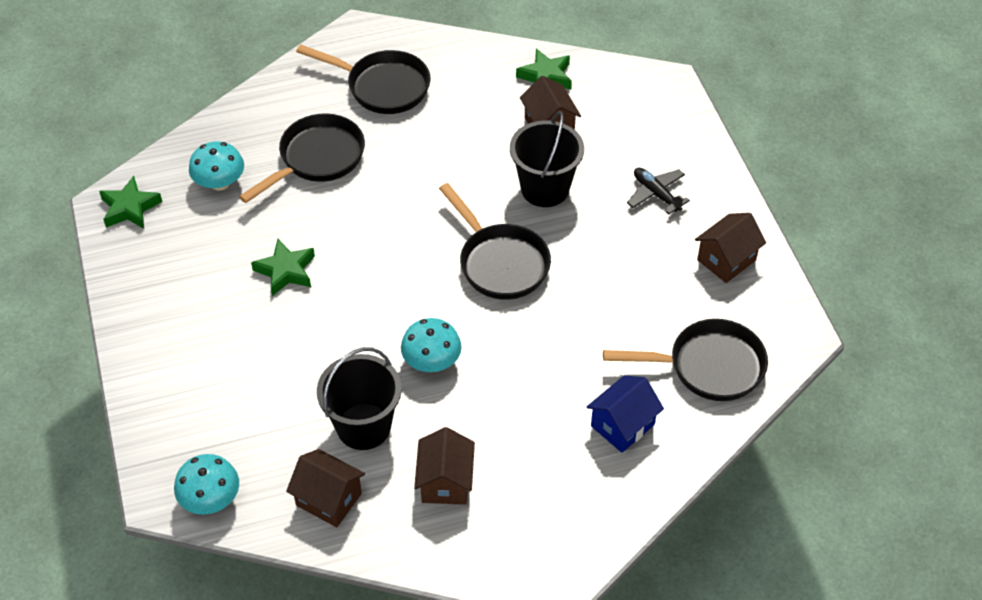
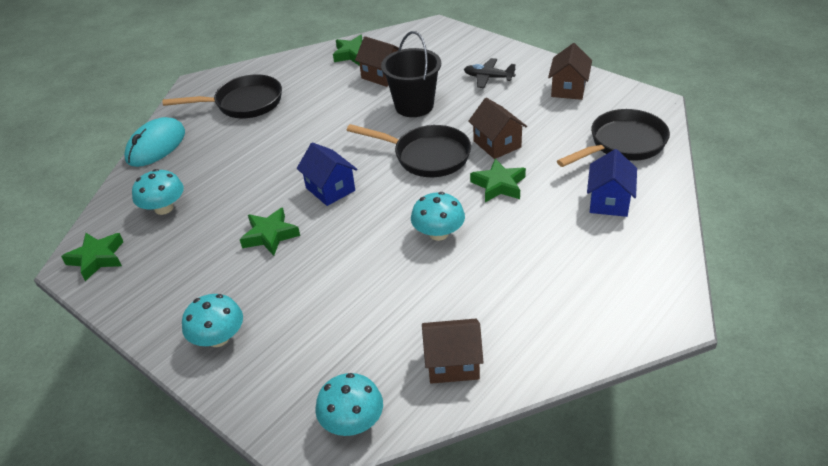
camera: 30 degrees left, 10 degrees down
(168, 354) = (218, 338): none -> turquoise mushroom
(264, 98) = (156, 146): none -> turquoise mouse
(317, 159) = (231, 161): black pan -> none
(363, 426) = (430, 300): black bucket -> none
(378, 249) = (330, 189): none -> blue house
(445, 482) = (529, 300): brown house -> brown house (497, 144)
(536, 341) = (499, 185): none -> green star

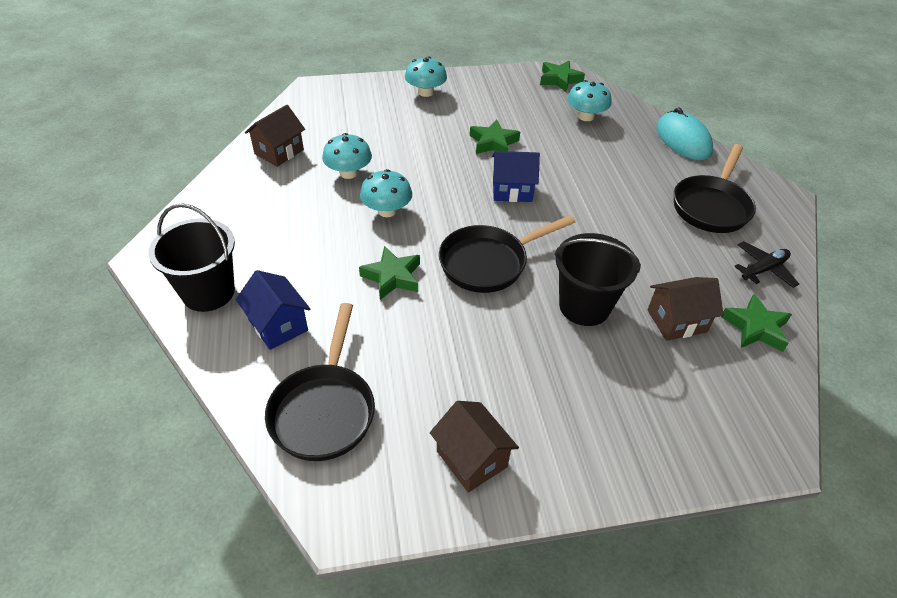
camera: 125 degrees right, 5 degrees up
(352, 422) = (302, 105): turquoise mushroom -> turquoise mushroom (348, 173)
(488, 78) = (578, 404): black plane -> black plane (763, 269)
(497, 144) = (448, 317): brown house -> none
(641, 254) = (208, 292): none -> black bucket

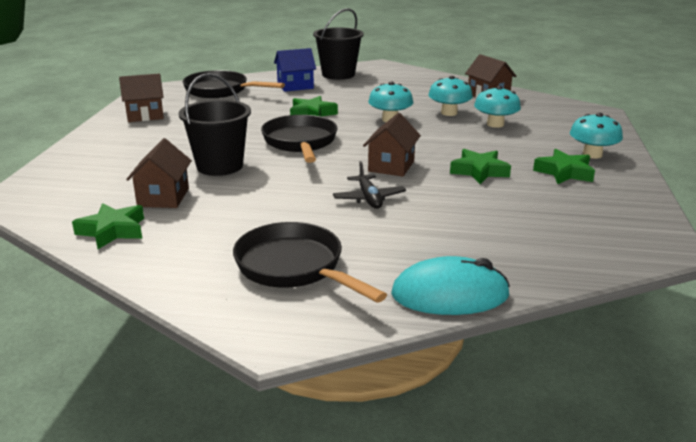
camera: 110 degrees right, 20 degrees down
(512, 190) = (391, 166): blue house -> brown house
(559, 80) = (636, 238): green star -> green star (564, 172)
(586, 116) = (528, 234): turquoise mushroom -> turquoise mushroom (495, 124)
(763, 269) = (170, 264): black plane -> black plane (369, 198)

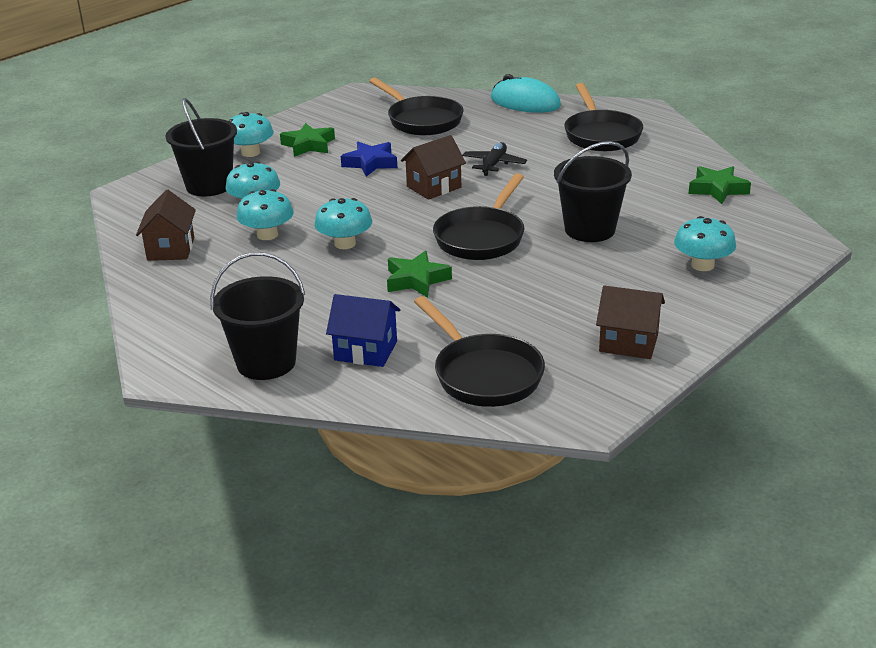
camera: 145 degrees left, 5 degrees up
(108, 163) = (702, 265): none -> turquoise mushroom
(163, 197) = (663, 209): brown house -> none
(479, 171) = (370, 163): green star -> blue star
(521, 228) = (421, 120): none -> black pan
(557, 127) = (209, 186): none -> black bucket

